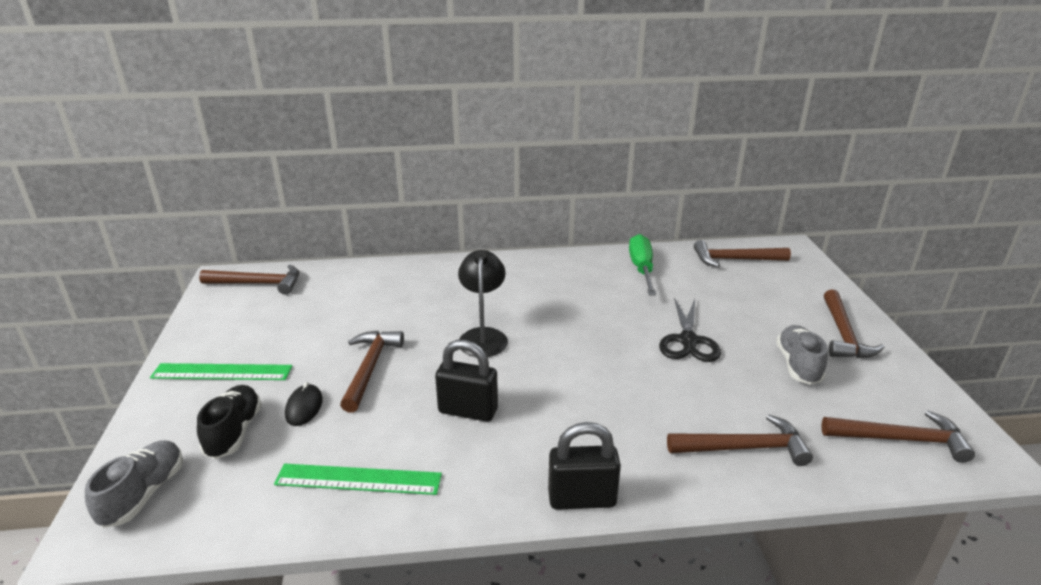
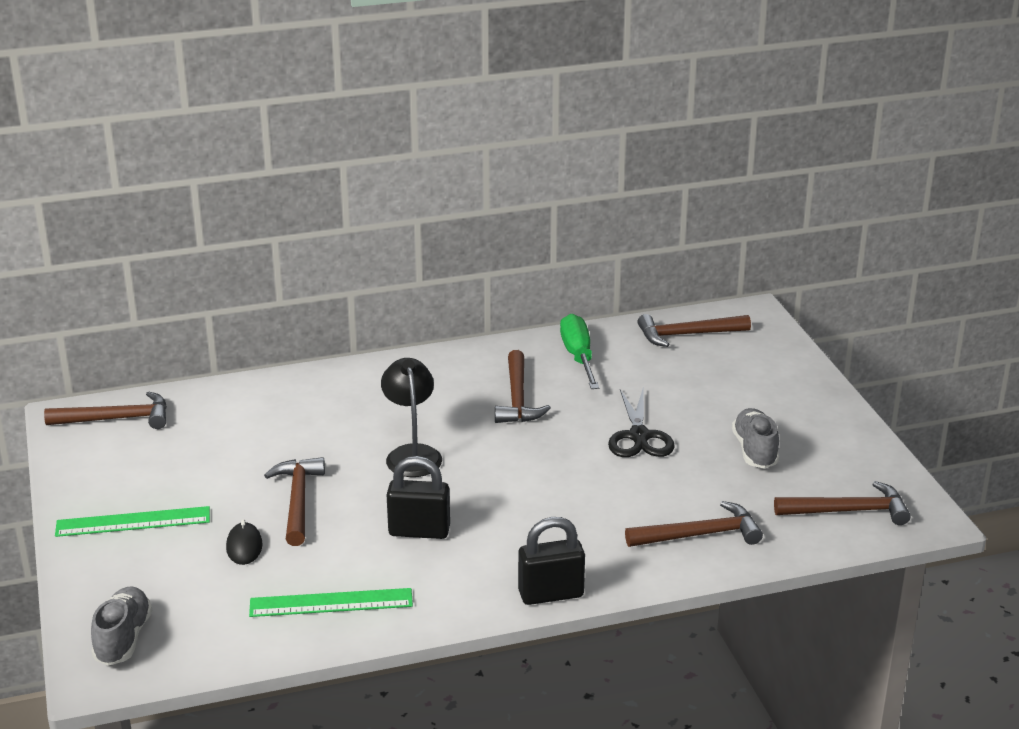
camera: 10 degrees left, 0 degrees up
(234, 432) = (182, 577): black shoe -> none
(843, 334) = (804, 413): brown hammer -> brown hammer (517, 398)

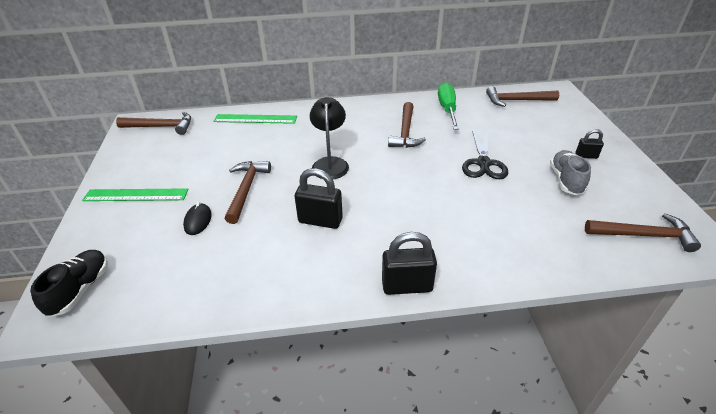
camera: 10 degrees right, 10 degrees up
(123, 639) = (80, 289): grey shoe -> black shoe
(331, 603) = (240, 274): green ruler -> green ruler (255, 119)
(700, 535) = (527, 244): brown hammer -> none
(786, 414) = (586, 156): none -> black padlock

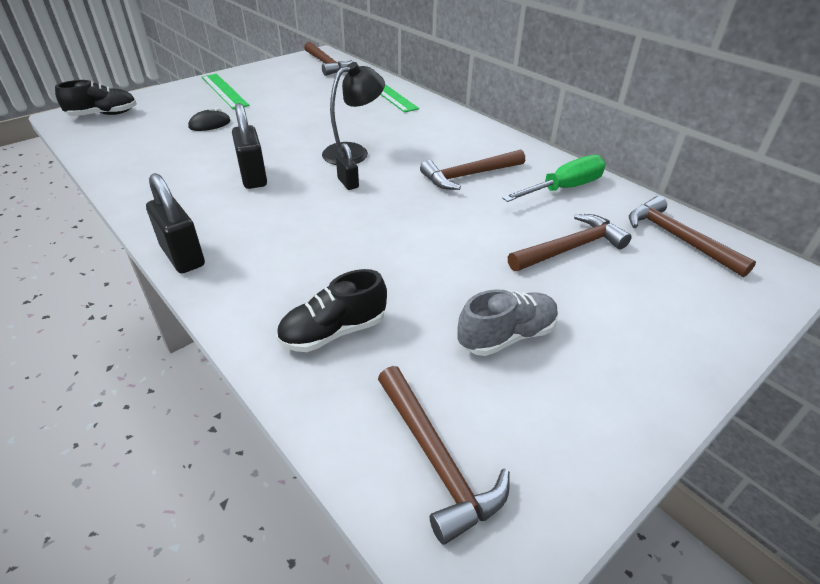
camera: 55 degrees right, 0 degrees up
(246, 189) = (270, 128): brown hammer -> brown hammer (570, 248)
(483, 163) = (466, 249): black scissors -> none
(533, 238) = (333, 332): none -> black shoe
(586, 156) = (605, 346): black padlock -> black padlock (348, 183)

